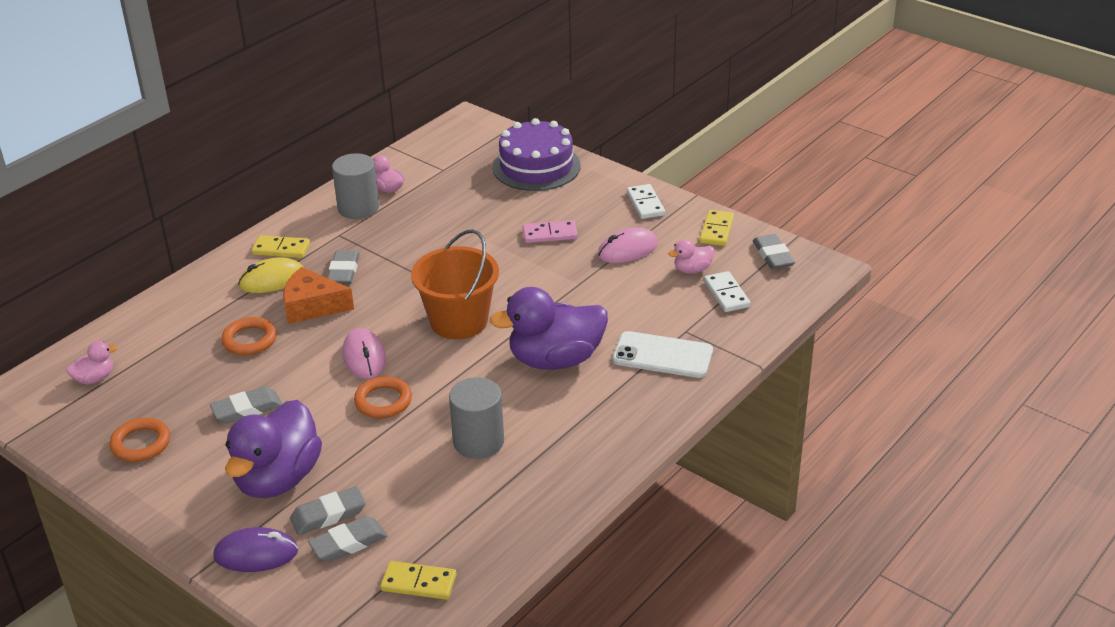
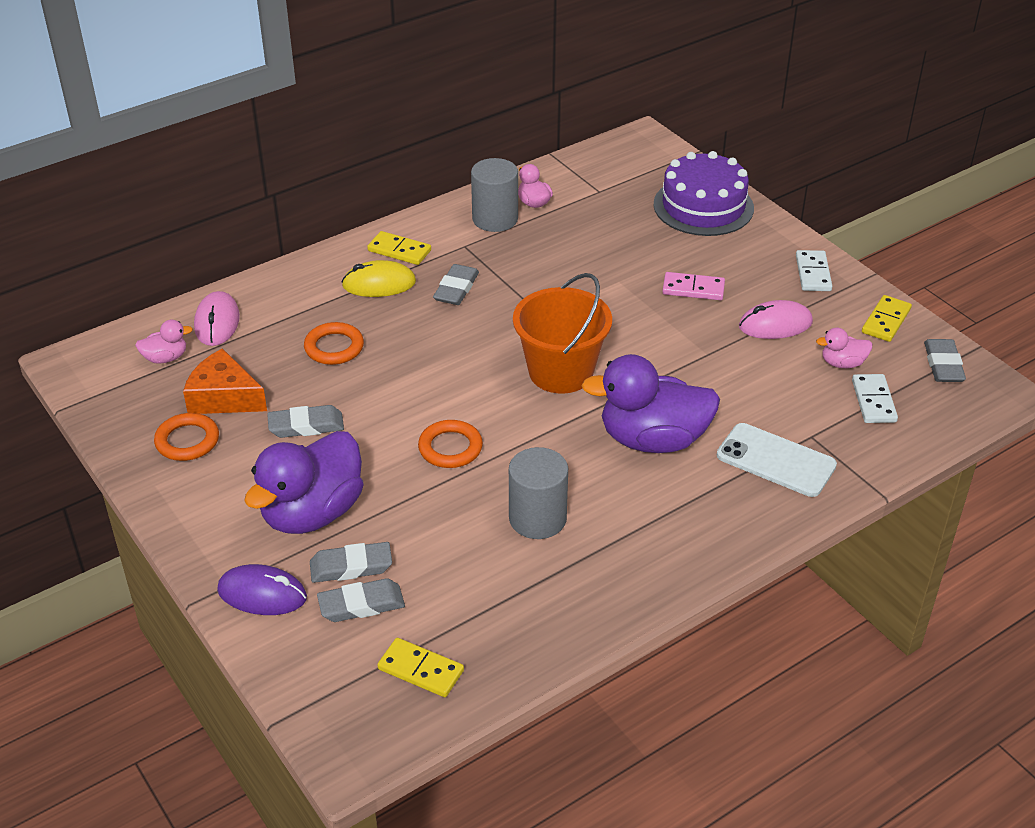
camera: 15 degrees right, 5 degrees up
(312, 306) = (411, 322): orange cheese -> orange cheese (224, 397)
(364, 357) = (446, 392): pink mouse -> pink mouse (217, 322)

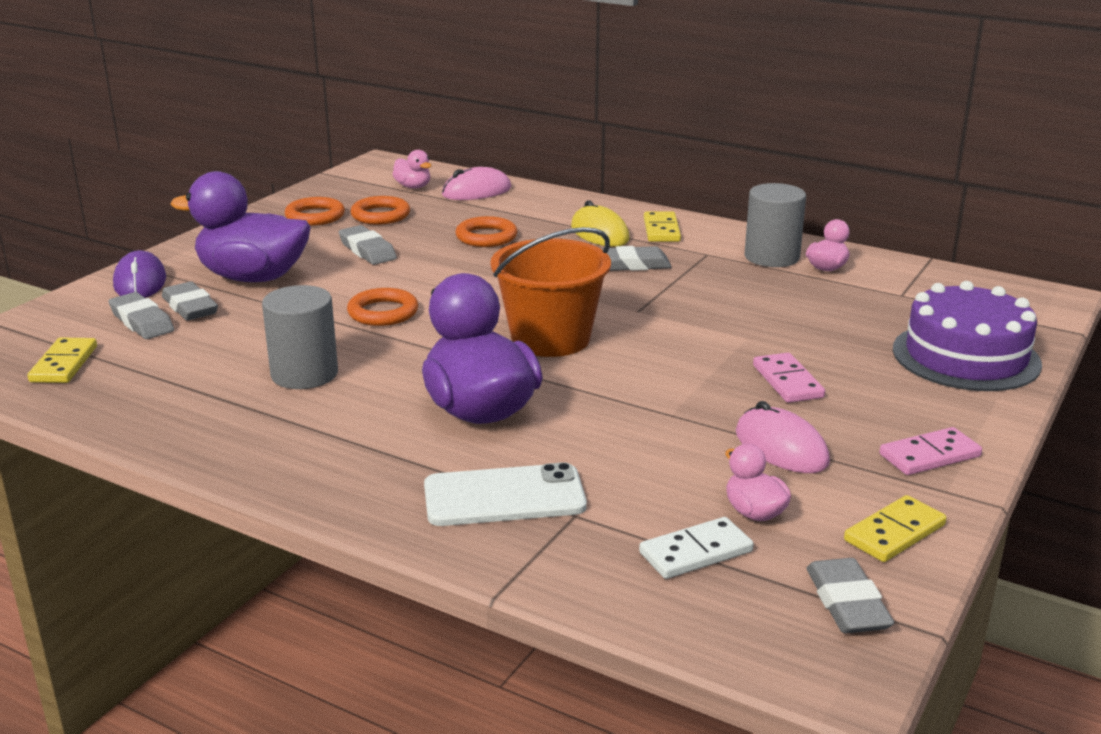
camera: 65 degrees right, 15 degrees down
(224, 397) = (380, 215): orange cheese -> orange ring
(776, 460) = (504, 496): white phone -> white phone turned 75 degrees clockwise
(813, 273) = (929, 456): white domino -> pink domino
(886, 321) = (894, 533): yellow domino -> yellow domino turned 45 degrees counterclockwise
(943, 365) = (847, 603): grey eraser -> grey eraser turned 75 degrees counterclockwise

